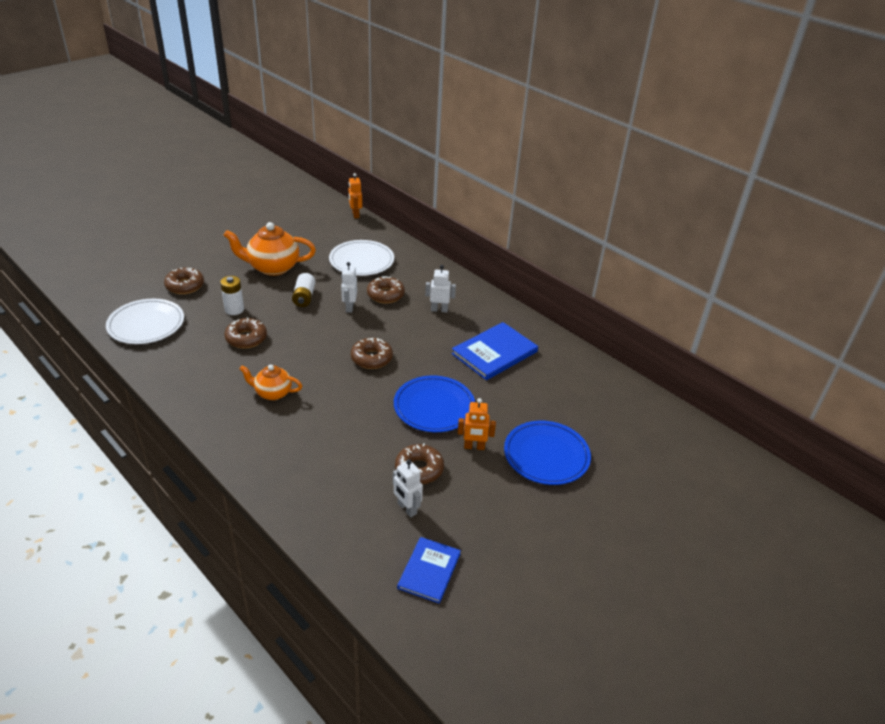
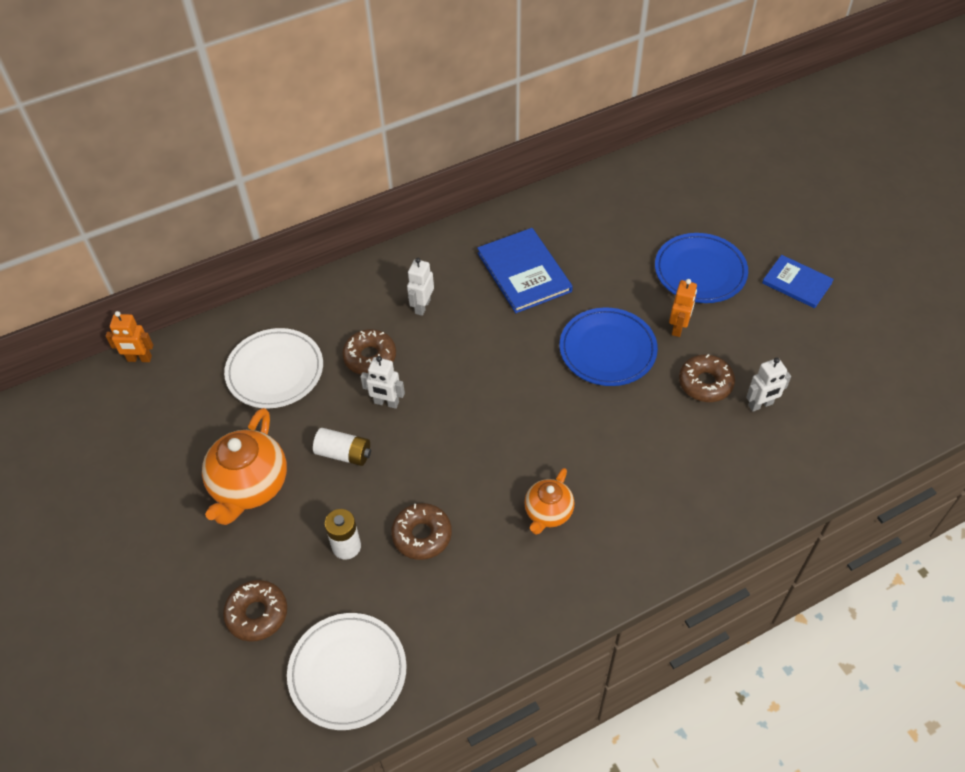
camera: 70 degrees left, 15 degrees up
(371, 358) = (504, 395): brown donut -> none
(429, 571) = (842, 401): blue book -> blue book (797, 283)

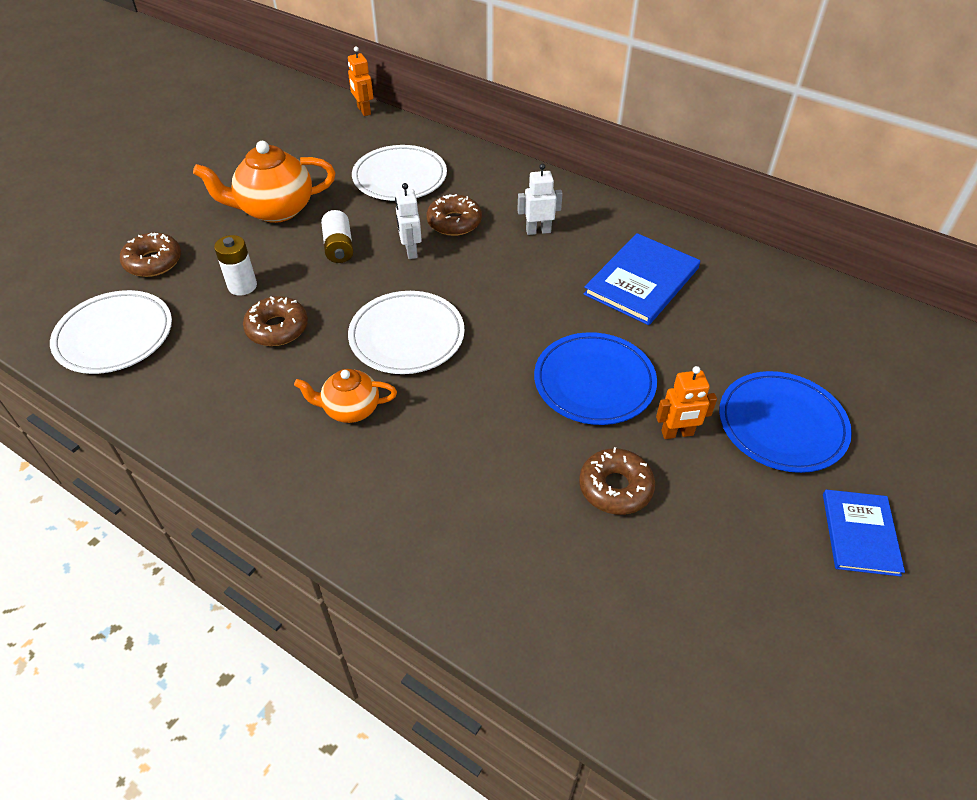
camera: 60 degrees right, 5 degrees down
(490, 445) = (407, 336): none -> white plate
(760, 405) = (625, 557): white robot -> none

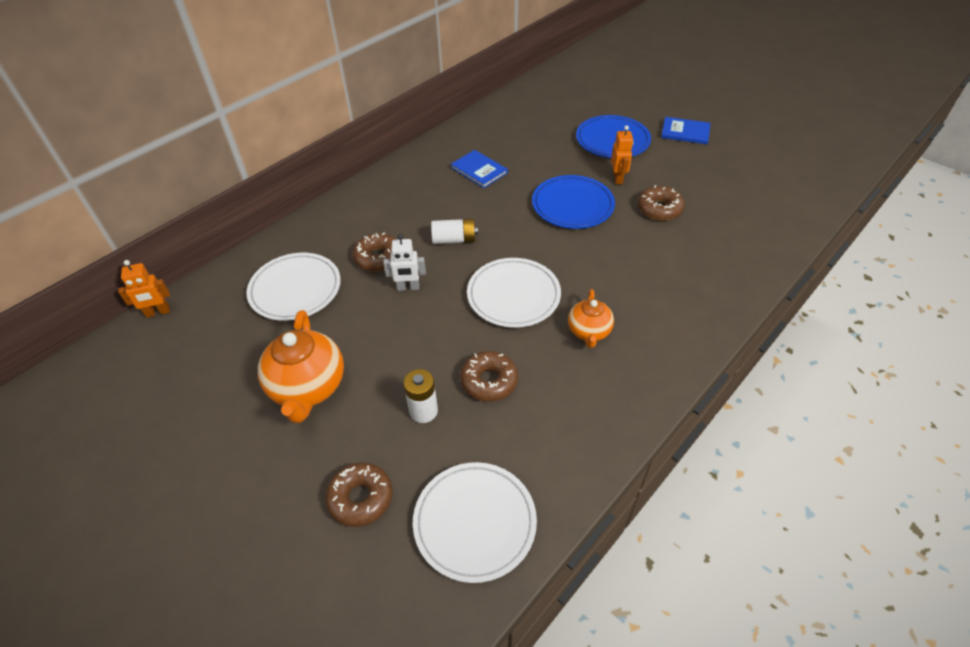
camera: 80 degrees left, 0 degrees up
(339, 247) = (387, 336): white battery -> white battery (454, 239)
(538, 231) = (407, 211): white robot -> none
(642, 281) = (479, 170): blue book -> blue book, size x0.64

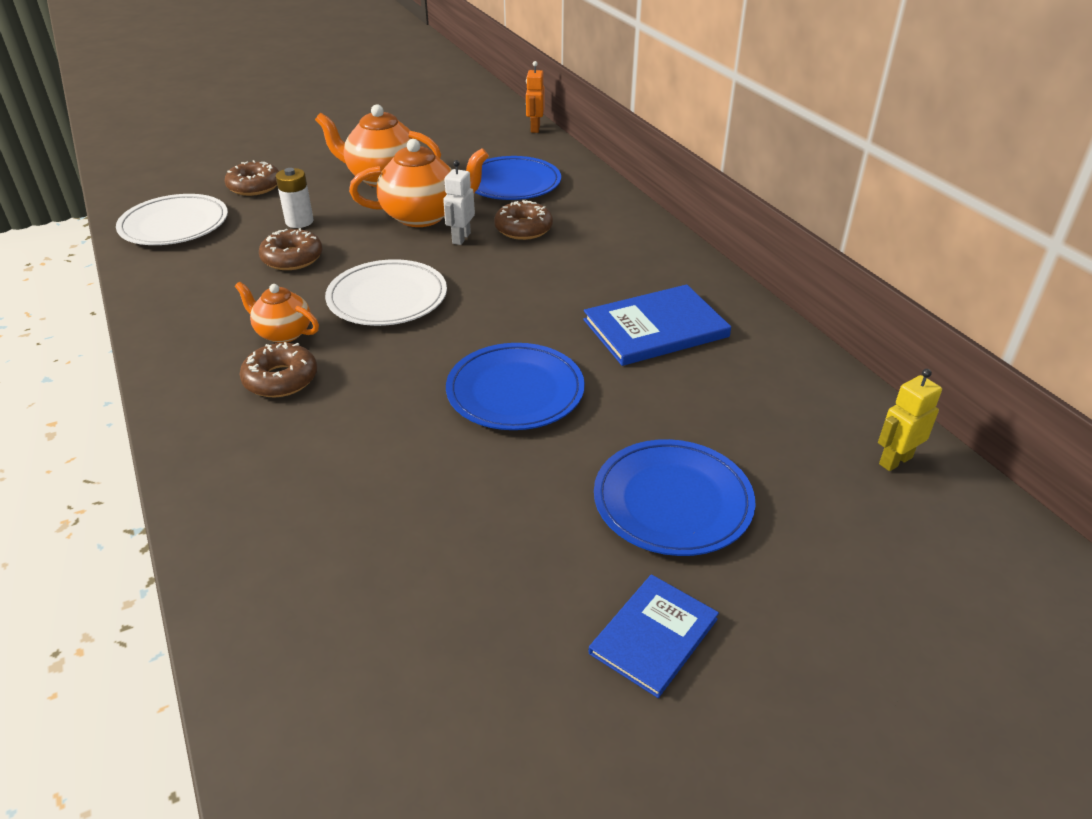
camera: 110 degrees right, 10 degrees down
(295, 289) = (512, 183): white plate -> blue plate
(379, 325) = (423, 216): none -> orange teapot
(454, 239) = (516, 279): white battery -> none
(479, 170) = (655, 328): blue book -> blue book, size x1.55
(540, 92) = (895, 460): none -> yellow robot
(618, 178) = (550, 464): orange robot -> none
(659, 209) = (439, 482): brown donut -> brown donut (281, 379)

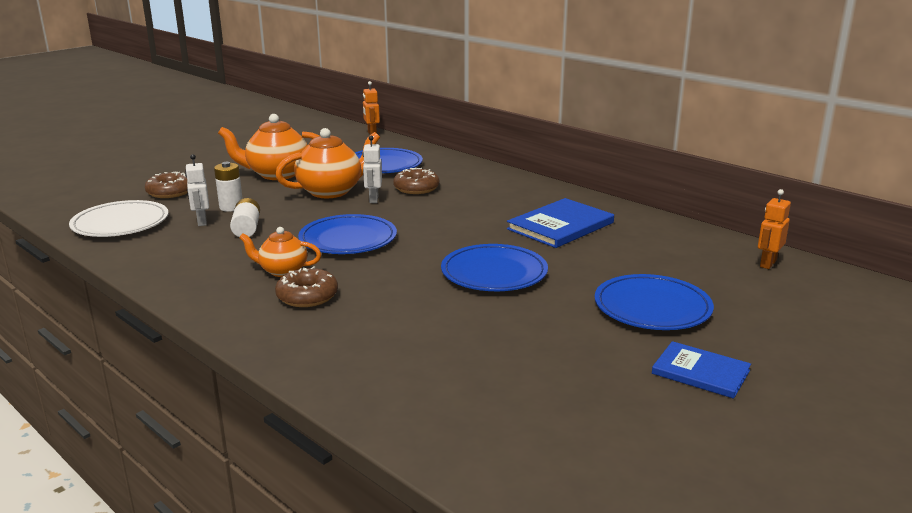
camera: 20 degrees left, 15 degrees down
(254, 238) = (201, 222): none -> white robot
(292, 258) = (247, 228): brown donut -> white battery
(387, 298) = (348, 239): white plate -> blue plate
(653, 636) = (700, 372): blue book -> blue book turned 75 degrees counterclockwise
(895, 460) = (767, 264): yellow robot -> orange robot

